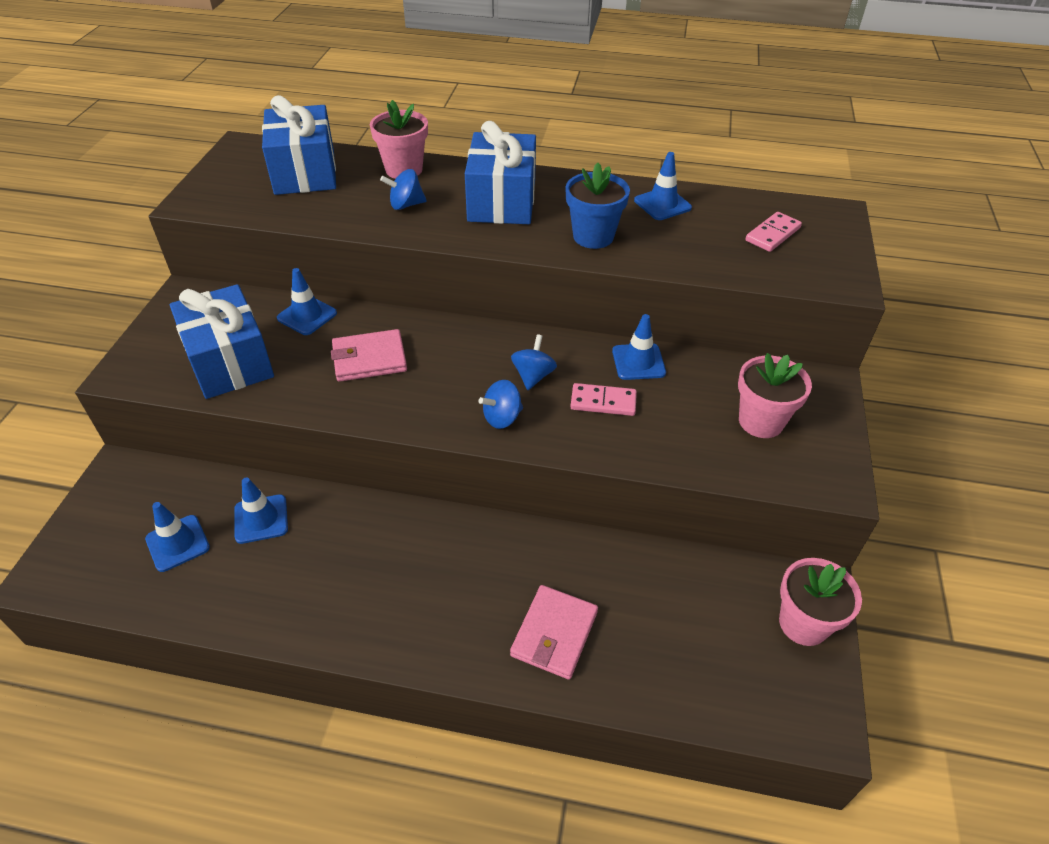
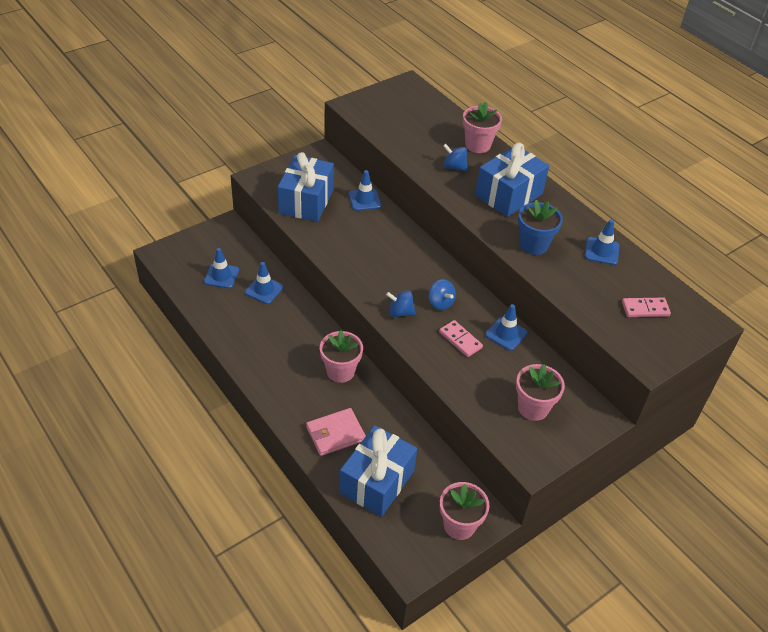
camera: 40 degrees right, 0 degrees up
(305, 172) = (424, 118): blue gift -> blue gift (377, 482)
(369, 359) = (370, 241): pink wallet -> none
(473, 549) = (340, 371): none -> pink flower pot
(533, 376) = (440, 303): blue spinning top -> blue spinning top turned 90 degrees clockwise

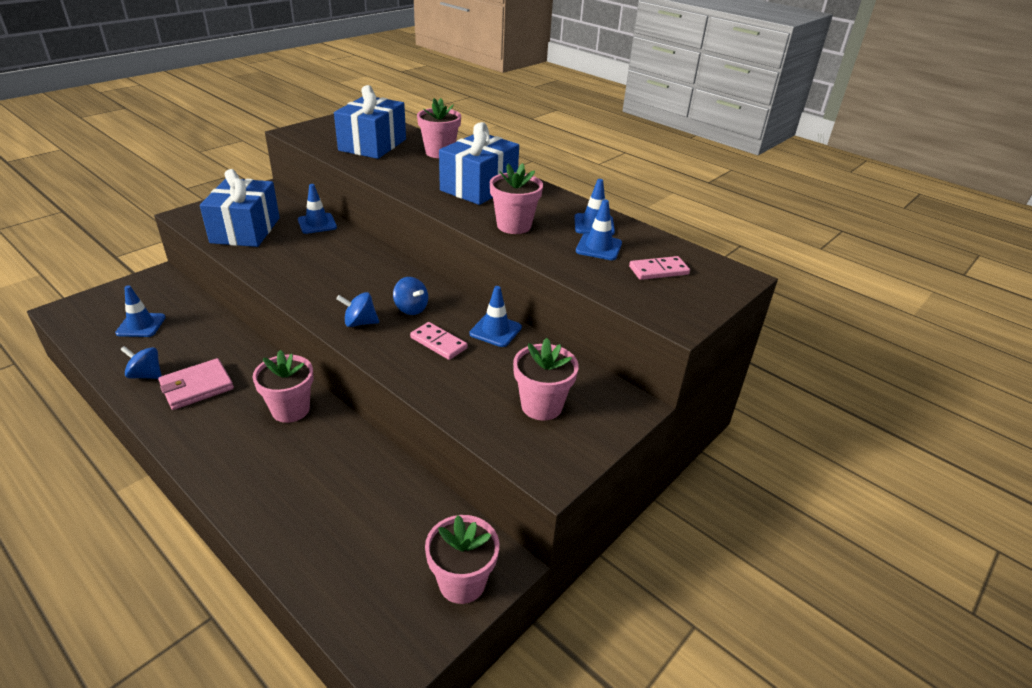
camera: 10 degrees left, 10 degrees down
(264, 290) = (195, 334): blue traffic cone -> blue traffic cone (598, 247)
(335, 433) = (280, 485): pink wallet -> pink wallet (197, 387)
(377, 482) = (339, 540): blue gift -> blue gift (373, 145)
(454, 167) = (414, 170): blue spinning top -> blue spinning top (146, 375)
(533, 245) = (514, 225): blue flower pot -> pink flower pot

